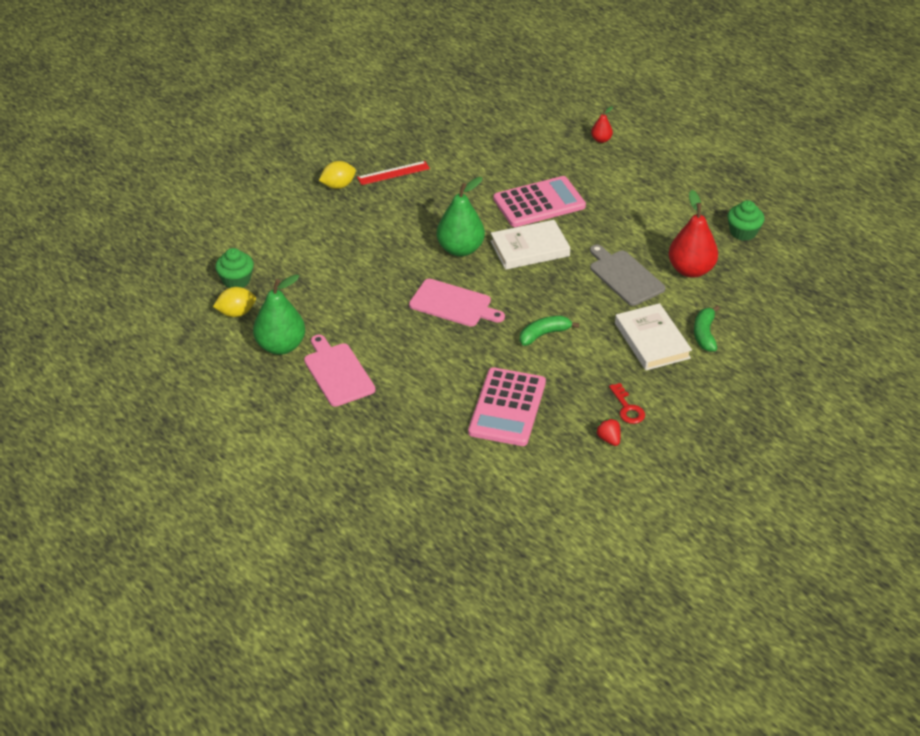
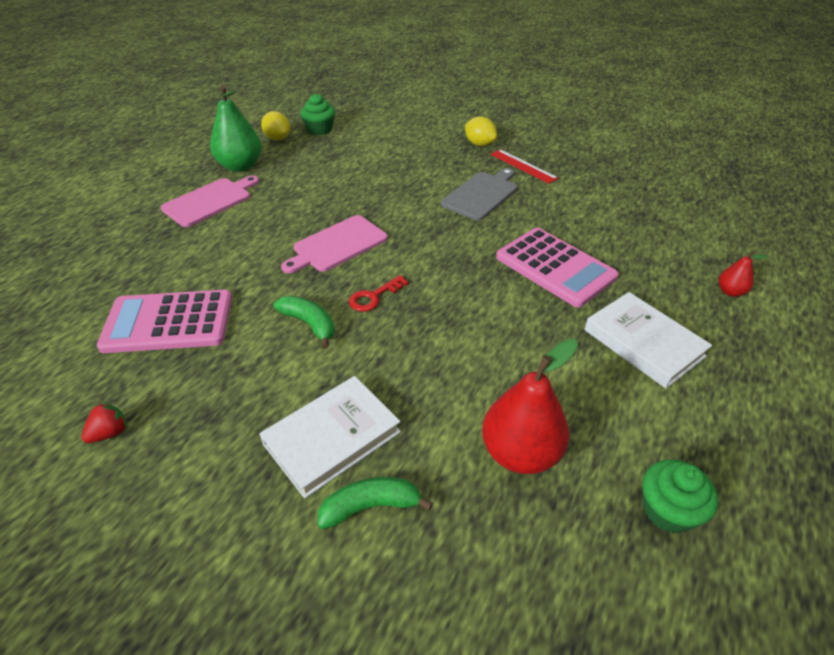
camera: 70 degrees right, 0 degrees up
(453, 304) = (337, 245): pink cutting board -> pink cutting board turned 45 degrees clockwise
(460, 249) = (431, 230): green pear -> none
(530, 249) = (464, 278): white book -> white book (643, 343)
(625, 276) = (461, 376): grey cutting board -> grey cutting board (481, 194)
(627, 408) = (177, 440): red key -> red key (374, 296)

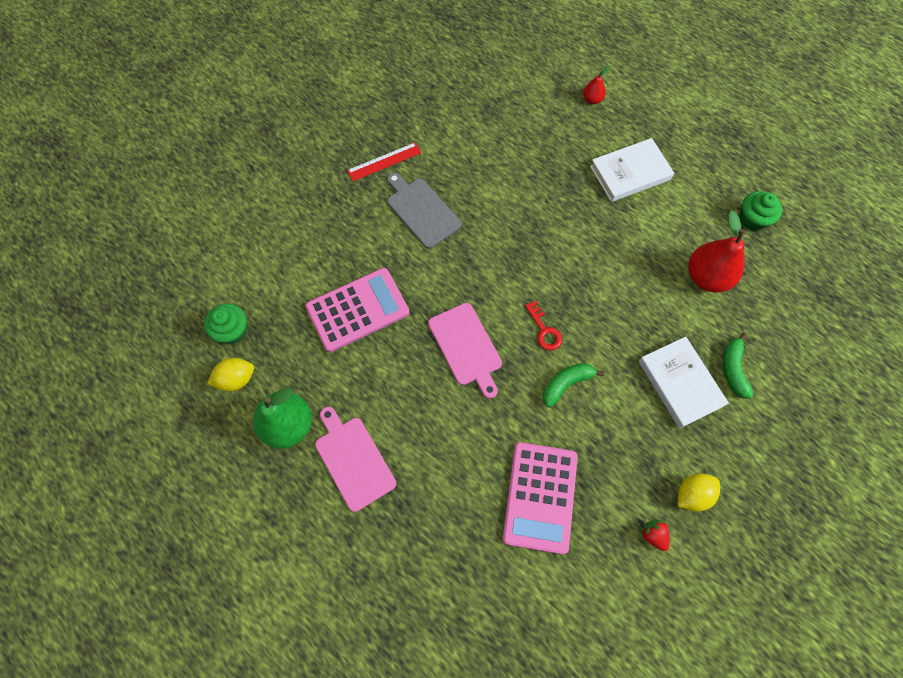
camera: 75 degrees left, 25 degrees up
(479, 144) = (328, 184): yellow lemon -> yellow lemon (692, 494)
(555, 267) = (539, 193): pink calculator -> pink calculator (357, 309)

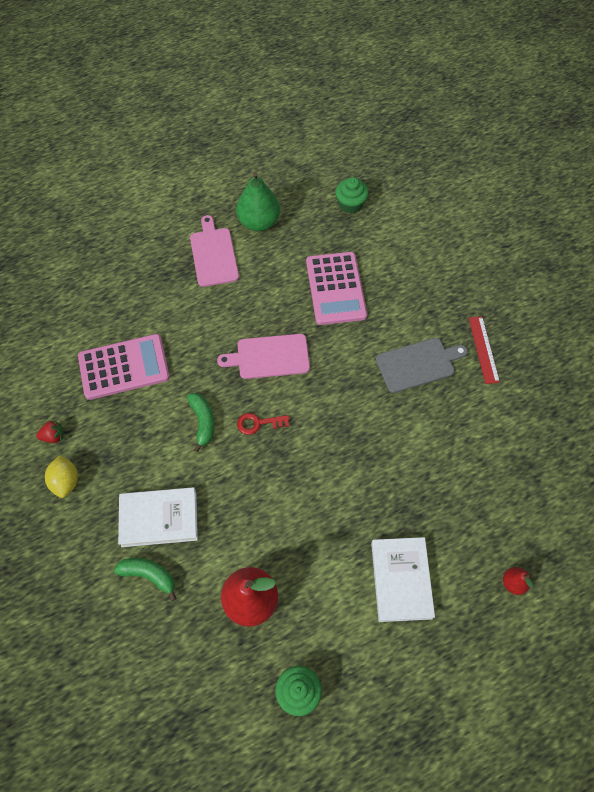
camera: 110 degrees right, 5 degrees down
(236, 379) = (309, 199): yellow lemon -> none
(353, 460) = (213, 254): pink cutting board -> pink cutting board turned 90 degrees counterclockwise
(540, 497) = (124, 367): pink calculator -> pink calculator turned 135 degrees clockwise

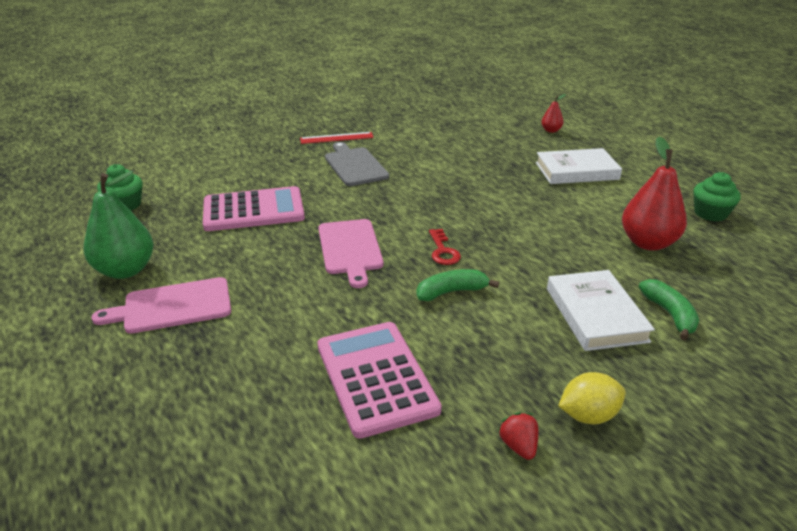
camera: 95 degrees left, 30 degrees down
(149, 575) = (669, 314): green banana -> green banana turned 150 degrees clockwise

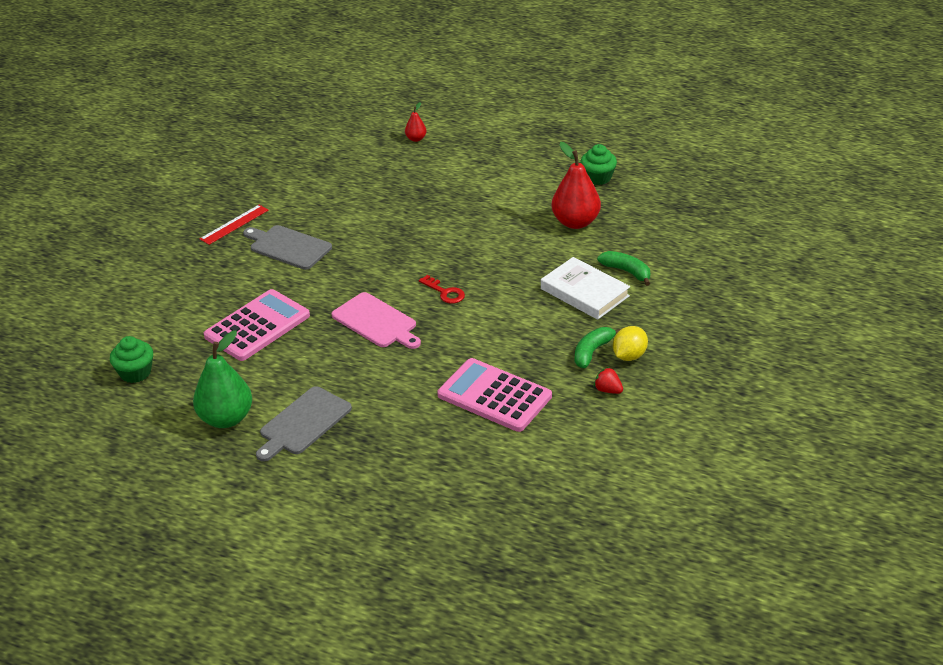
camera: 35 degrees left, 5 degrees up
(172, 306) = (303, 423): pink cutting board -> grey cutting board
(451, 292) = (482, 320): green banana -> green banana (592, 352)
(576, 171) = (474, 176): white book -> none

